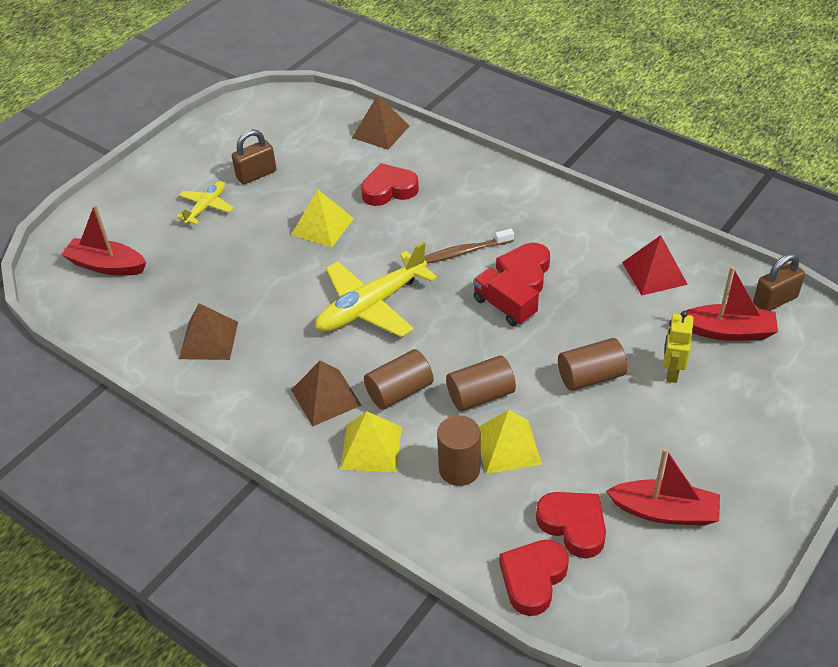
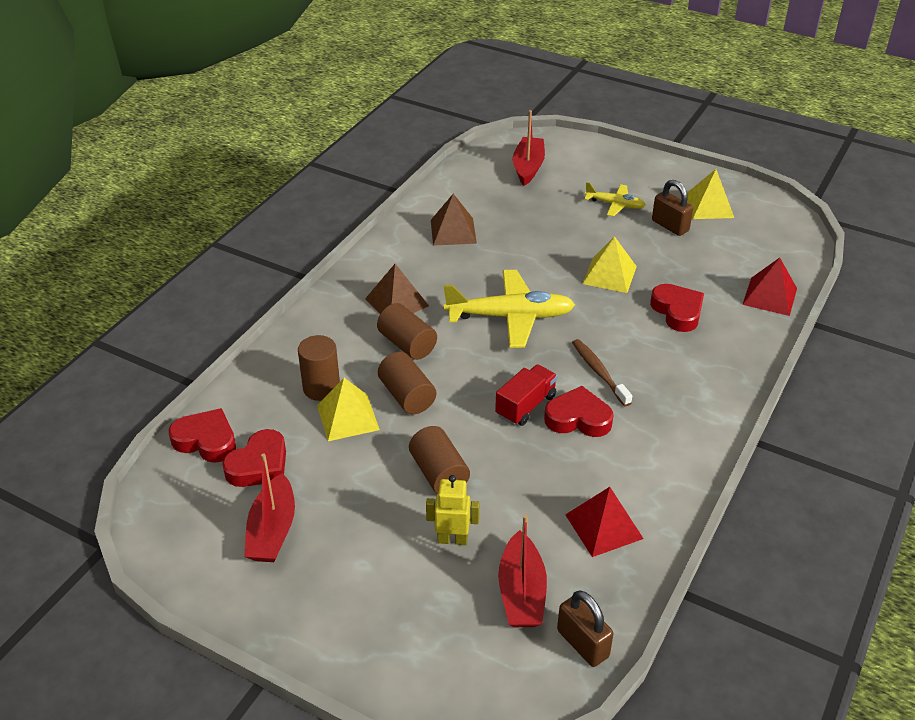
camera: 80 degrees right, 5 degrees down
(371, 306) = (510, 317): yellow plane -> yellow plane turned 135 degrees clockwise
(371, 447) = (343, 333): yellow pyramid -> yellow pyramid (708, 206)
(380, 132) = (769, 296): brown pyramid -> red pyramid

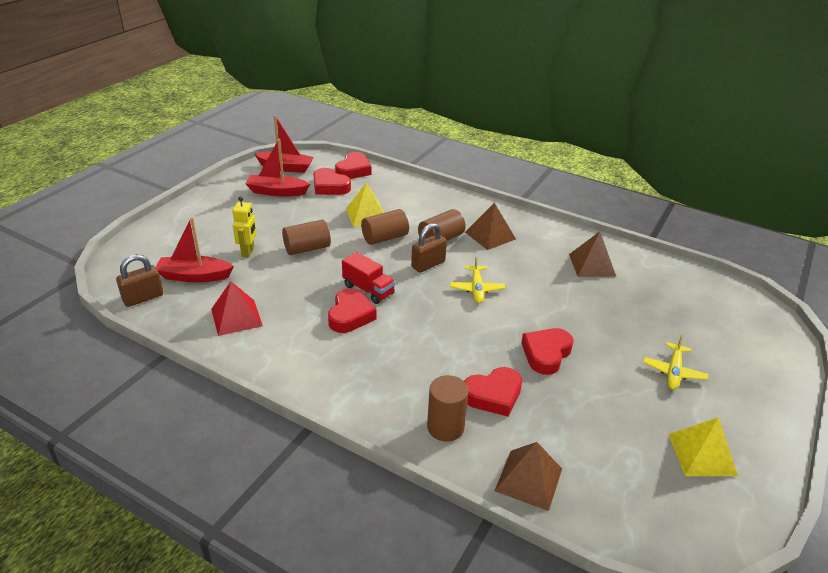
camera: 90 degrees right, 5 degrees down
(321, 388) = (396, 206): brown cylinder -> brown cylinder (445, 427)
(510, 317) = (476, 289): yellow plane -> yellow plane, size x0.54
(528, 167) = (719, 315): red boat -> red boat (285, 167)
(599, 372) = (405, 332): brown toothbrush -> none
(609, 275) = (546, 354): yellow pyramid -> red heart
(670, 226) = (647, 412): brown padlock -> brown padlock (428, 264)
(769, 296) = (528, 479): red pyramid -> brown pyramid

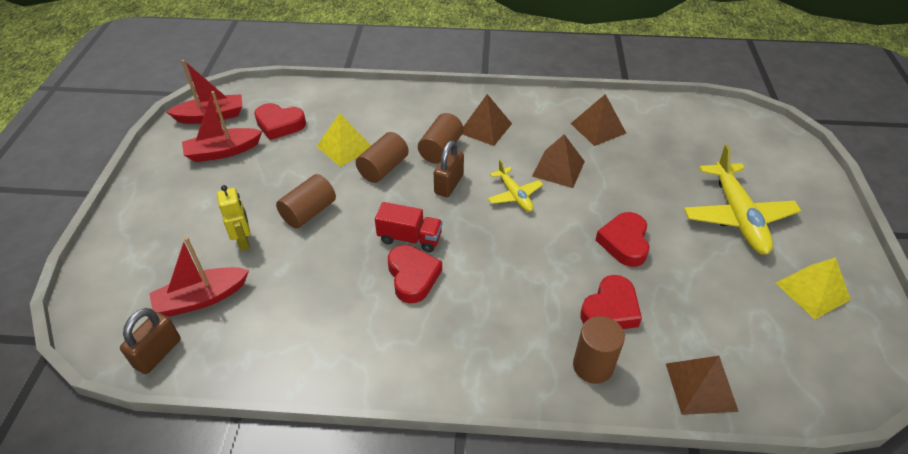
camera: 25 degrees left, 10 degrees up
(236, 317) = (290, 331): red pyramid -> none
(353, 170) = (292, 95): red heart -> none
(530, 283) = (558, 168): none -> brown pyramid
(673, 372) = (737, 216): yellow plane -> yellow plane, size x1.85

